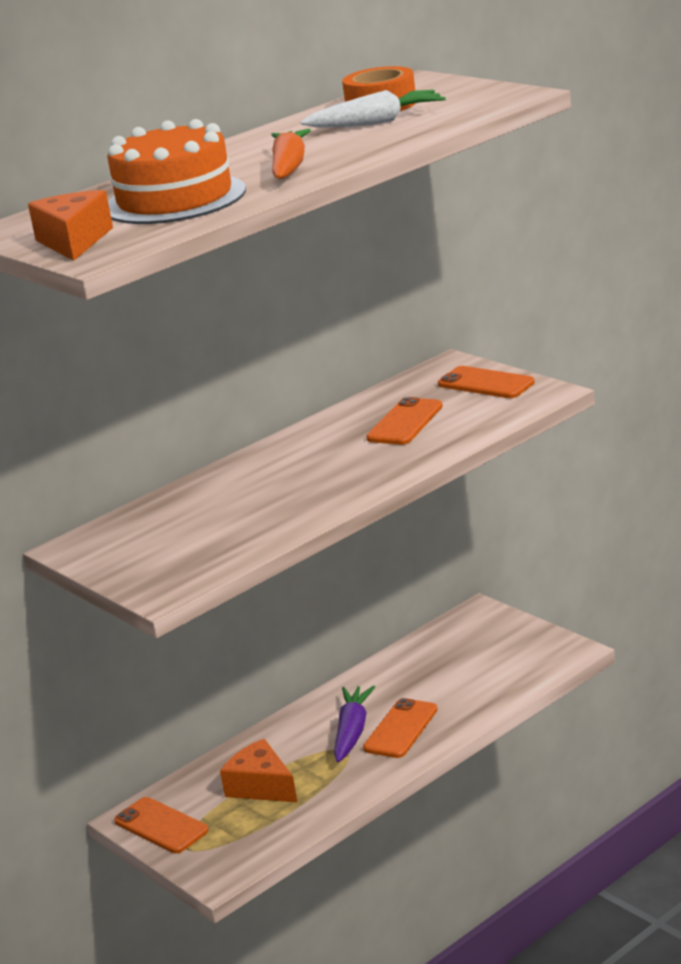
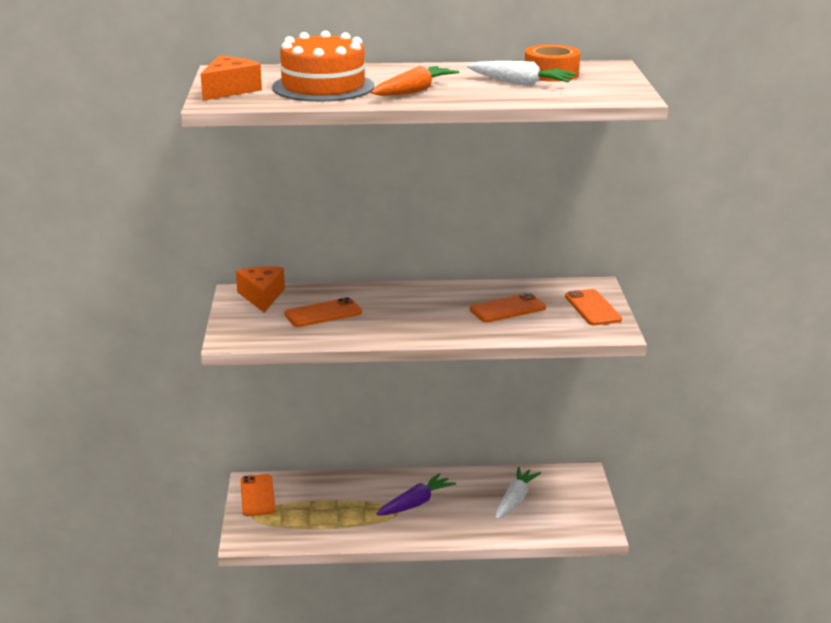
camera: 35 degrees right, 0 degrees up
(261, 786) = (330, 505): orange cheese -> orange cheese (261, 296)
(401, 729) = (441, 518): orange phone -> orange phone (323, 313)
(449, 672) = (515, 500): none -> white carrot

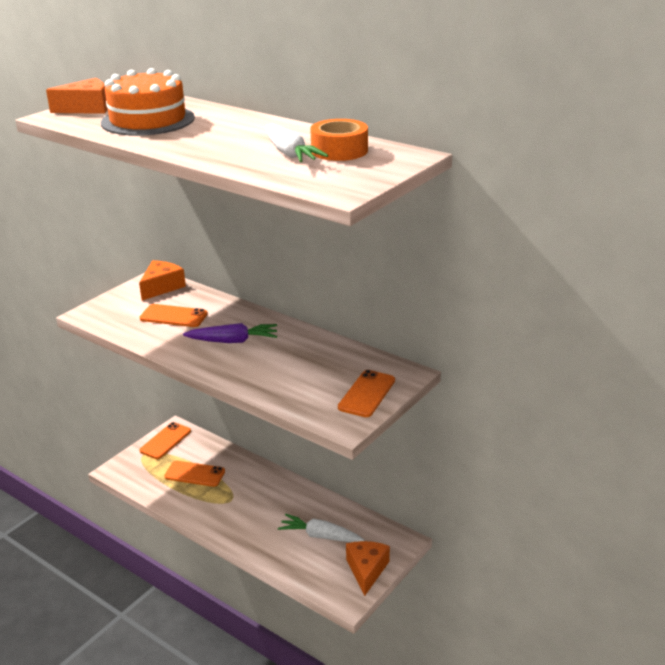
camera: 40 degrees right, 5 degrees up
(414, 91) = (193, 140): orange carrot -> none
(416, 503) = (250, 500): purple carrot -> purple carrot (233, 341)
(507, 309) = (300, 366): orange phone -> orange phone (195, 474)
(515, 500) = (320, 536): white carrot -> white carrot turned 135 degrees counterclockwise
(585, 505) = (366, 570): none -> orange cheese

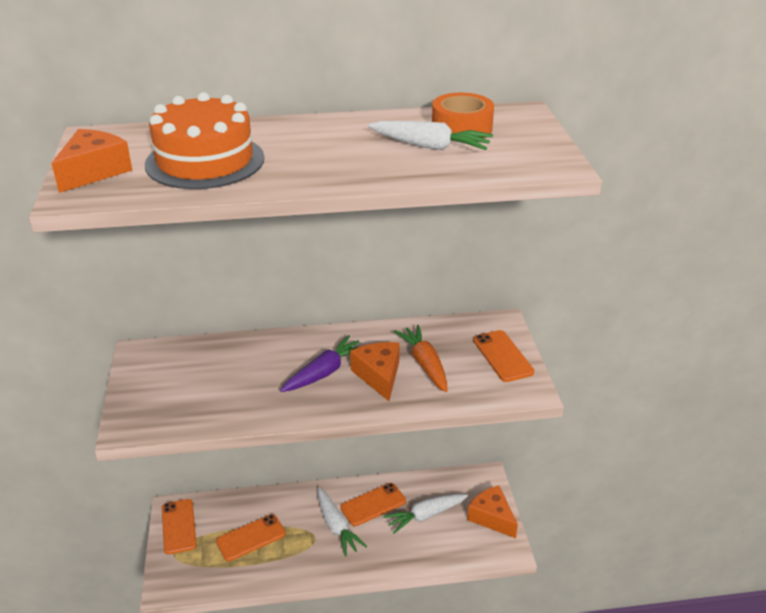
camera: 45 degrees left, 5 degrees up
(162, 287) = (163, 357): orange cheese -> orange cheese (379, 376)
(173, 316) = (227, 380): orange phone -> orange phone (373, 504)
(253, 502) = (336, 526): none -> white carrot
(303, 370) = (425, 364): none -> orange carrot

